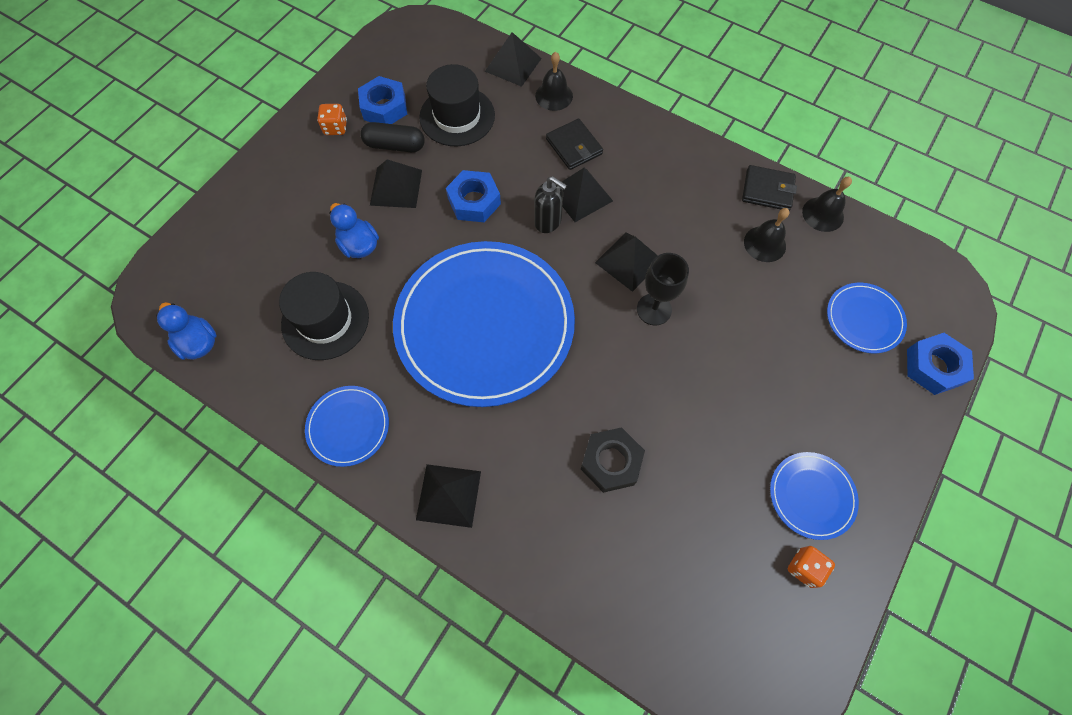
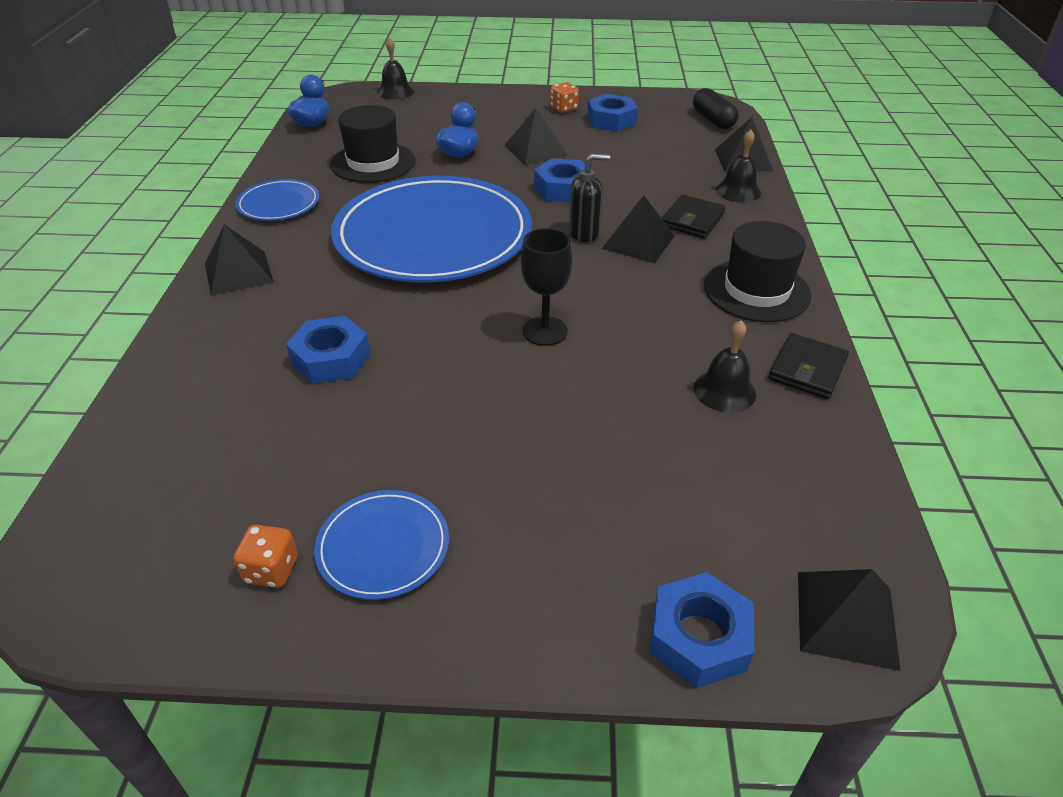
camera: 60 degrees right, 25 degrees down
(395, 145) = (578, 136): black capsule -> black capsule (713, 120)
(457, 116) = (646, 153): black hat -> black hat (756, 290)
(548, 222) = (584, 233): black soap dispenser -> black soap dispenser turned 105 degrees counterclockwise
(611, 462) = (331, 358): black nut -> blue nut
(629, 261) = (590, 295): black pyramid -> black pyramid (846, 618)
(767, 190) = (807, 370): black wallet -> black wallet turned 45 degrees clockwise
(823, 214) = (832, 431): black bell -> black bell (395, 92)
(864, 319) = (706, 524): blue plate -> none

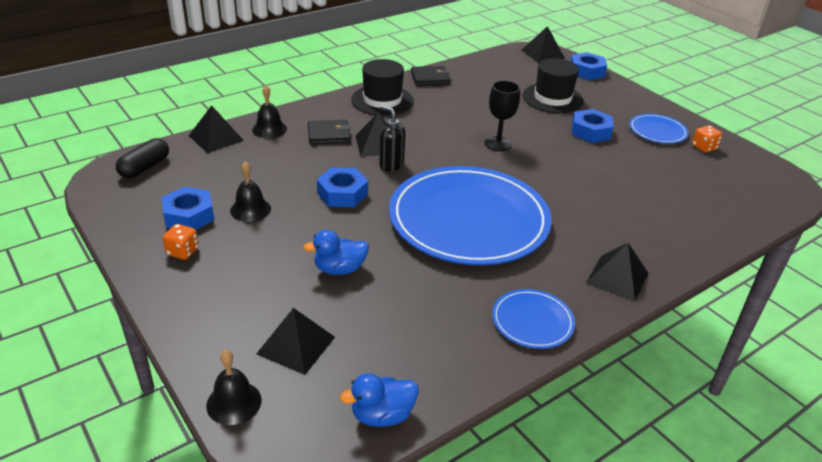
camera: 130 degrees left, 5 degrees down
(331, 358) = (612, 195): blue nut -> blue nut (590, 131)
(373, 162) = (410, 310): black hat -> black hat (552, 98)
(535, 150) = (291, 231): black pyramid -> black pyramid (296, 345)
(724, 391) = (471, 91): black bell -> black bell (250, 209)

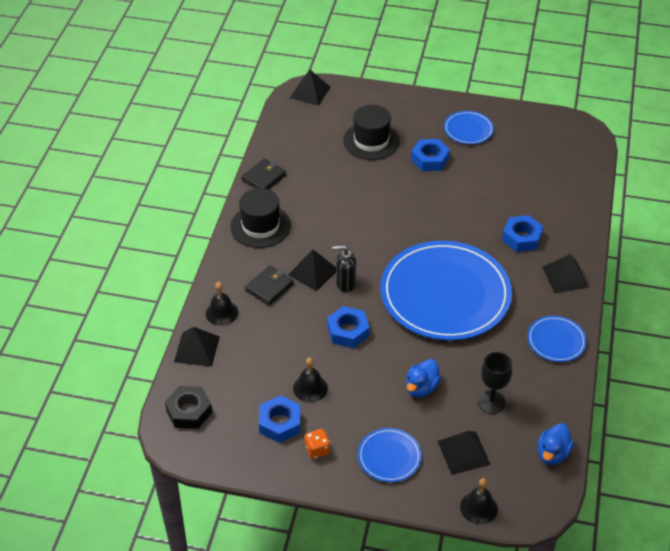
camera: 40 degrees left, 10 degrees up
(145, 167) = (189, 411): black capsule -> black nut
(228, 298) = (389, 456): none -> blue plate
(498, 144) = (387, 214): black goblet -> black goblet (491, 402)
(586, 71) = (362, 93): blue nut -> blue nut (521, 238)
(704, 147) = (509, 127): orange dice -> none

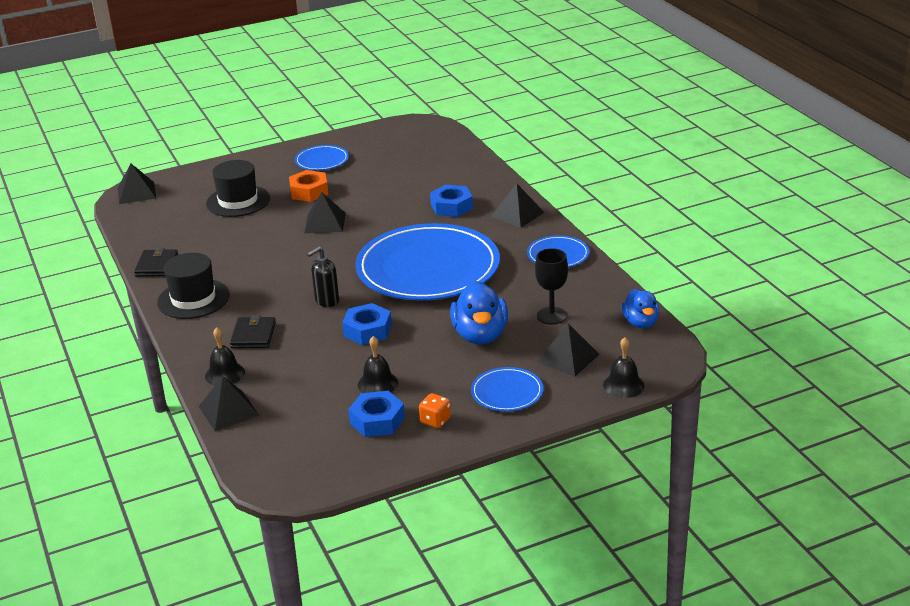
camera: 35 degrees left, 15 degrees down
(189, 411) = (274, 457): black nut -> none
(313, 272) = (285, 307): black pyramid -> black pyramid (325, 222)
(421, 388) = (480, 335): blue duck -> blue duck, size x1.58
(430, 159) = (309, 191): blue nut -> orange nut

